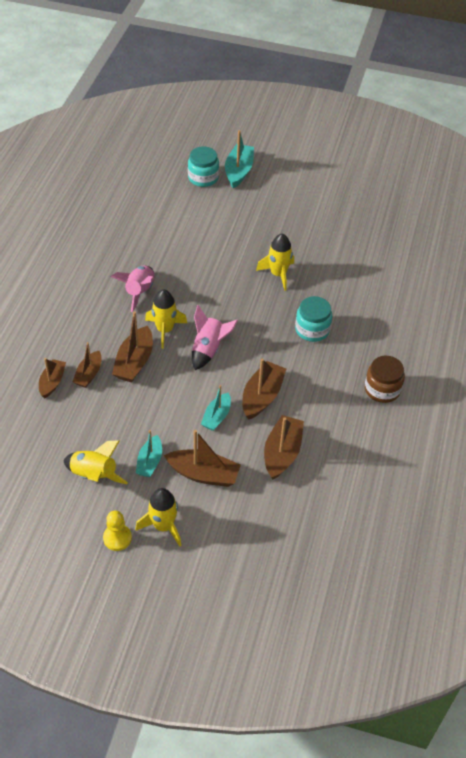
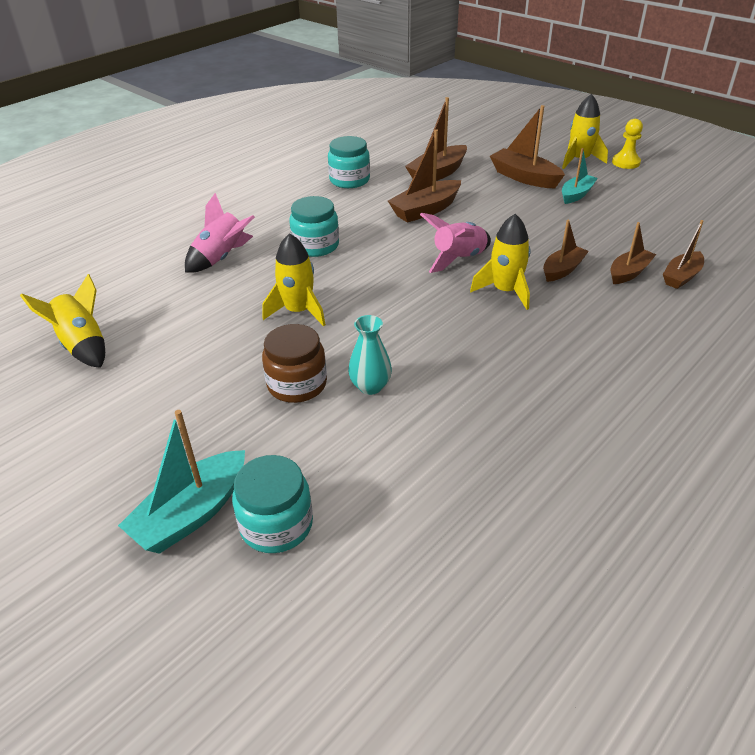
camera: 150 degrees left, 10 degrees down
(94, 475) = (640, 198): yellow rocket -> yellow rocket (83, 346)
(134, 362) = (562, 270): brown boat -> brown boat, size x0.65
(139, 292) = (521, 345): pink rocket -> pink rocket (222, 258)
(205, 243) = (370, 386): none -> turquoise vase
(216, 417) = (486, 207): turquoise boat -> none
(348, 415) = (349, 180): none -> turquoise jar
(382, 389) = (296, 188): brown jar -> brown jar (297, 384)

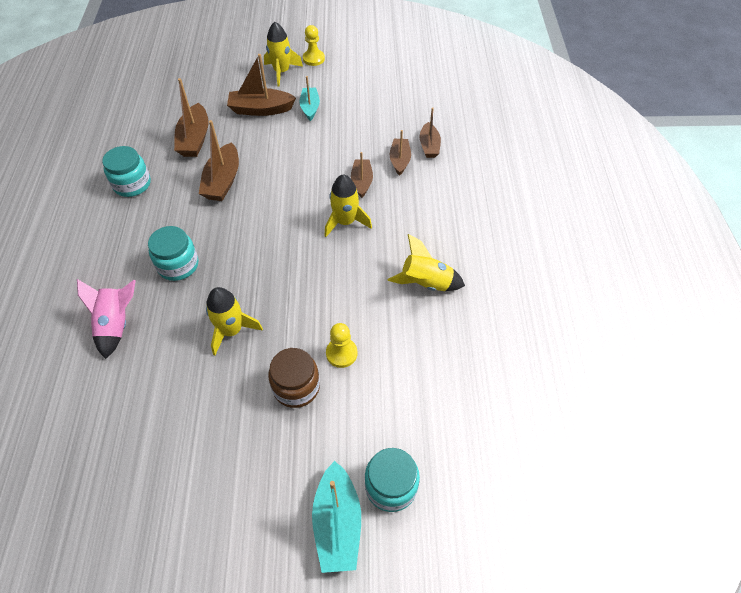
camera: 45 degrees left, 15 degrees up
(83, 346) = (103, 479): yellow rocket -> yellow rocket (426, 283)
(370, 386) = (341, 353): turquoise vase -> yellow pawn
(458, 259) = (290, 213): pink rocket -> none

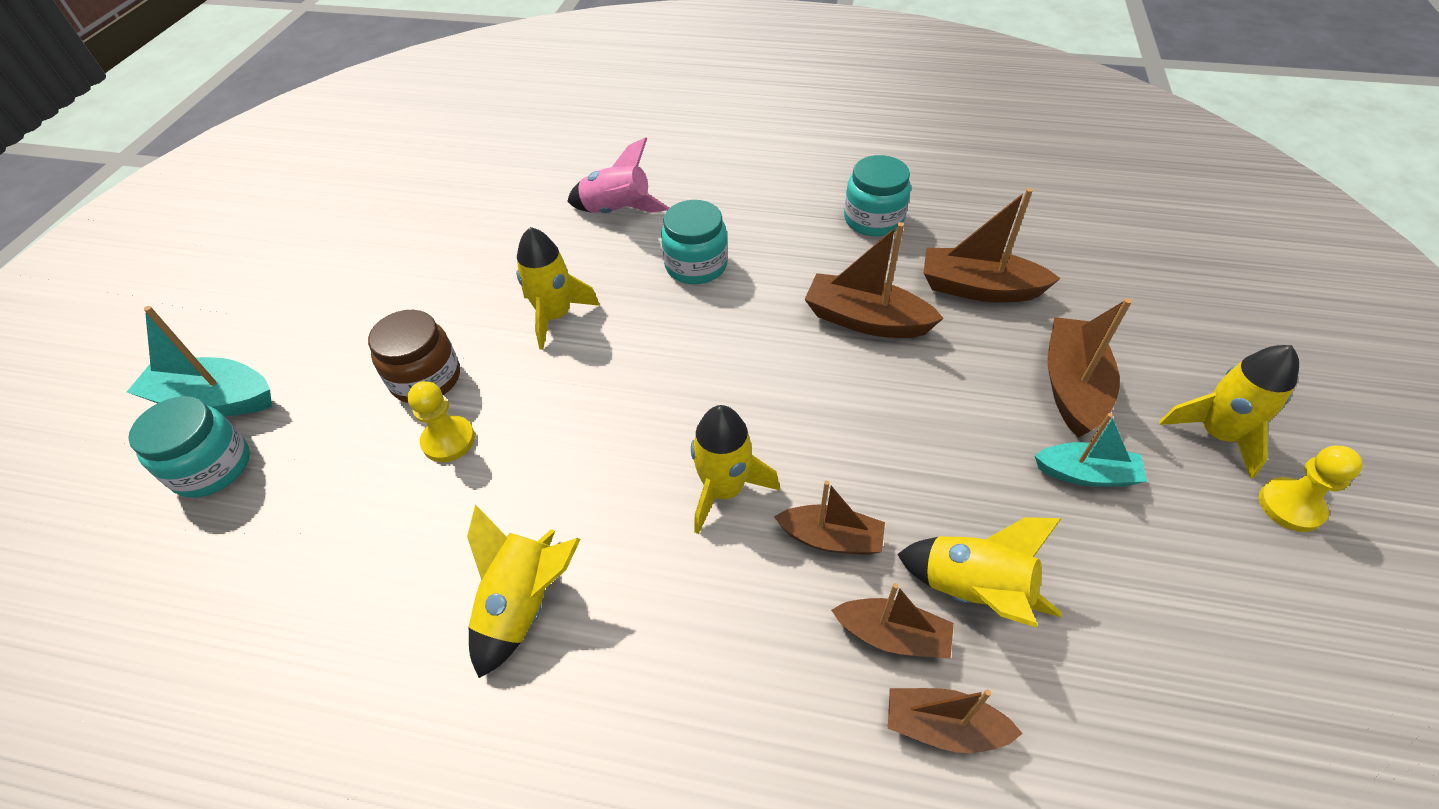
camera: 105 degrees right, 5 degrees down
(374, 139) = (972, 591): none -> yellow rocket

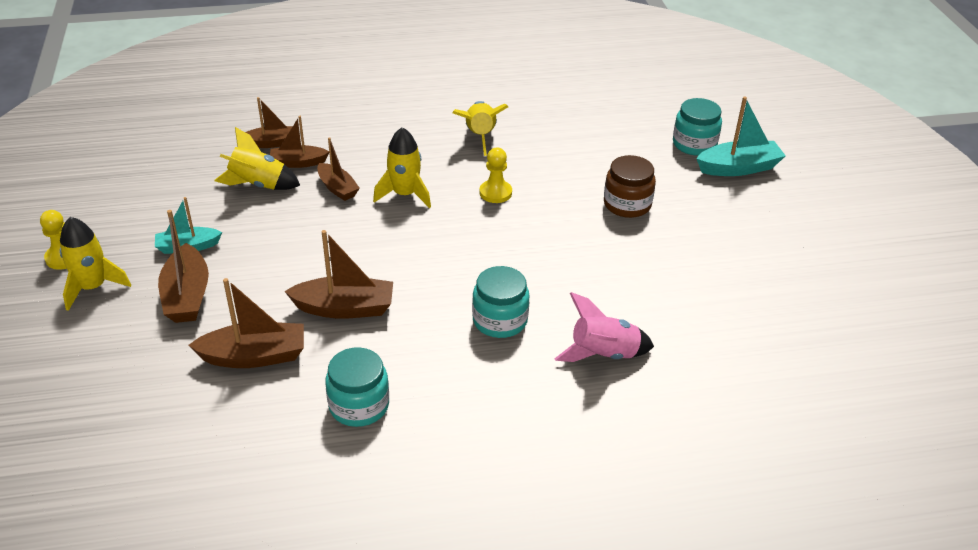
camera: 155 degrees right, 10 degrees down
(448, 440) = (579, 181): yellow pawn -> yellow pawn (495, 193)
(555, 316) = (579, 258): yellow rocket -> none
(831, 538) = (337, 188): brown boat -> brown boat turned 120 degrees counterclockwise

